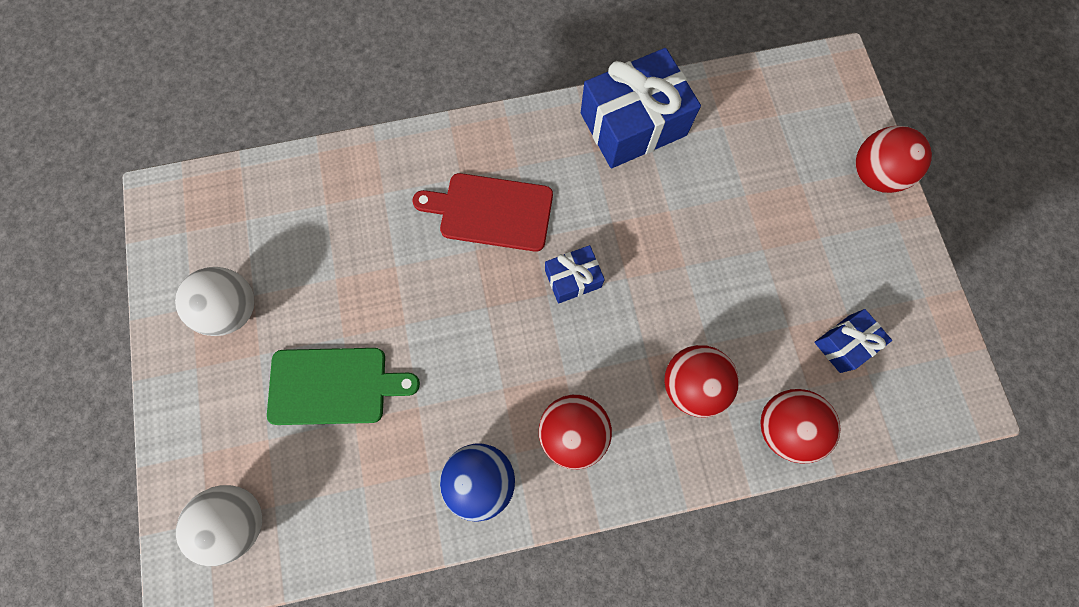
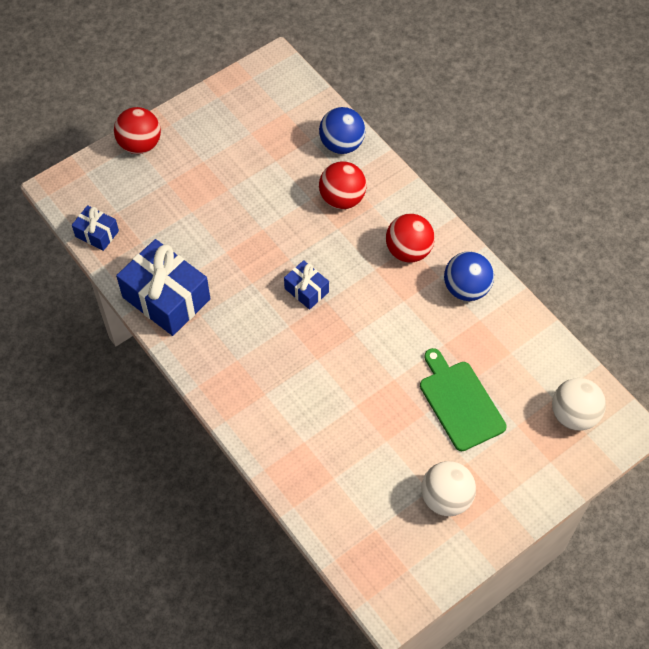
camera: 115 degrees left, 15 degrees down
(491, 212) = (282, 361): red cutting board -> none
(784, 426) = (341, 144): red ball -> blue ball
(844, 344) = (271, 129): blue gift -> blue gift (97, 234)

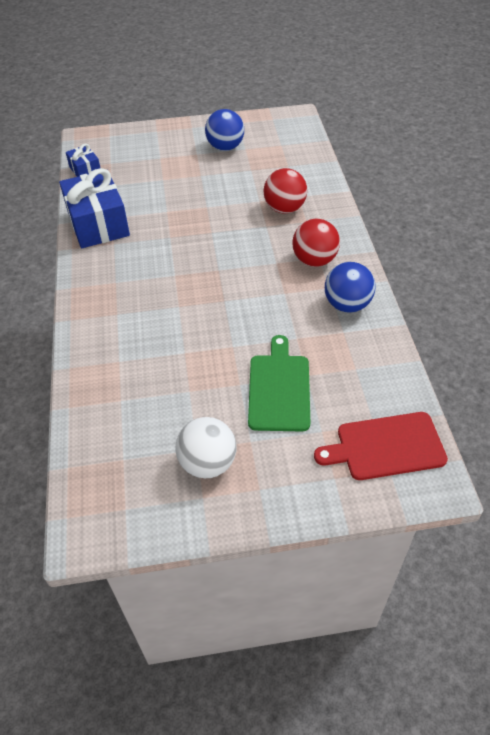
camera: 30 degrees right, 10 degrees down
(140, 144) = (160, 132): red ball -> none
(306, 290) = (208, 257): blue gift -> none
(341, 144) = (310, 176): blue ball -> blue ball (225, 147)
(574, 415) = (386, 447): white ball -> red cutting board

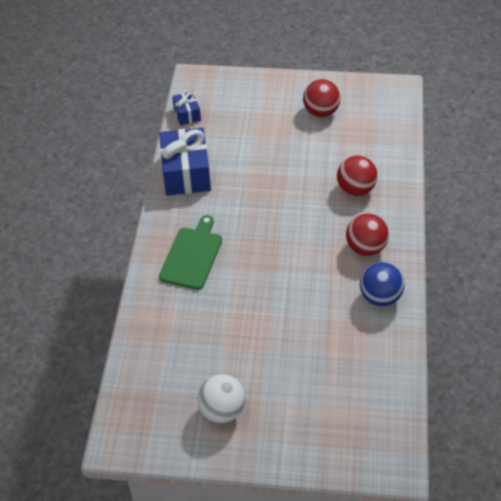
camera: 15 degrees right, 0 degrees up
(225, 147) = (321, 112): blue ball -> red ball
(279, 389) = (297, 361): green cutting board -> green cutting board (192, 256)
(386, 447) = (368, 429): red cutting board -> none

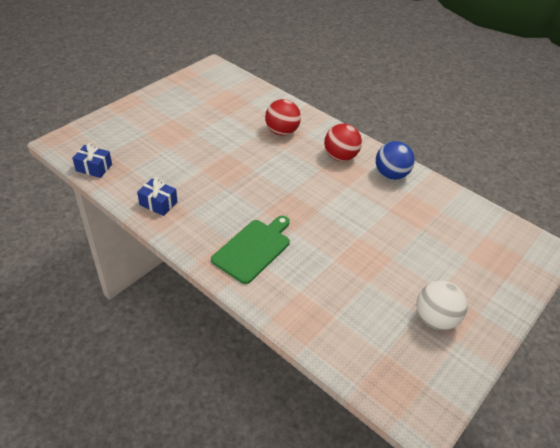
camera: 60 degrees left, 5 degrees down
(186, 173) = (158, 203): blue gift -> blue gift, size x0.51
(192, 256) = (253, 249): green cutting board -> green cutting board turned 75 degrees clockwise
(321, 112) = (189, 106): red ball -> none

